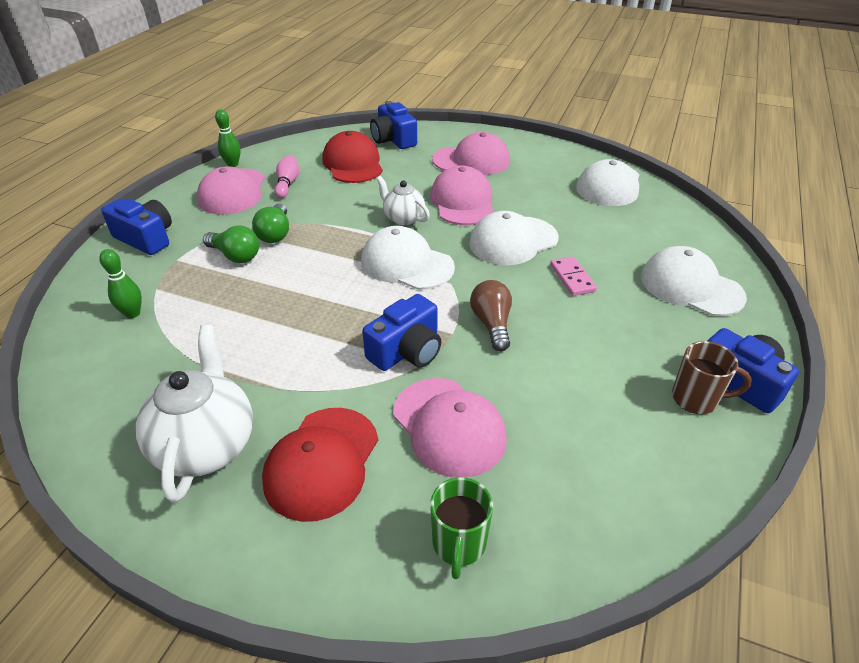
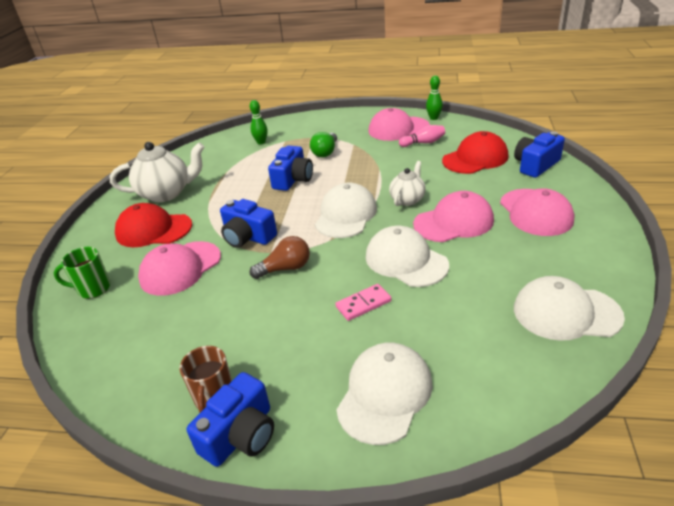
camera: 80 degrees right, 5 degrees down
(146, 238) = (330, 122): blue camera -> blue camera (293, 179)
(275, 234) = (357, 157): green light bulb -> none

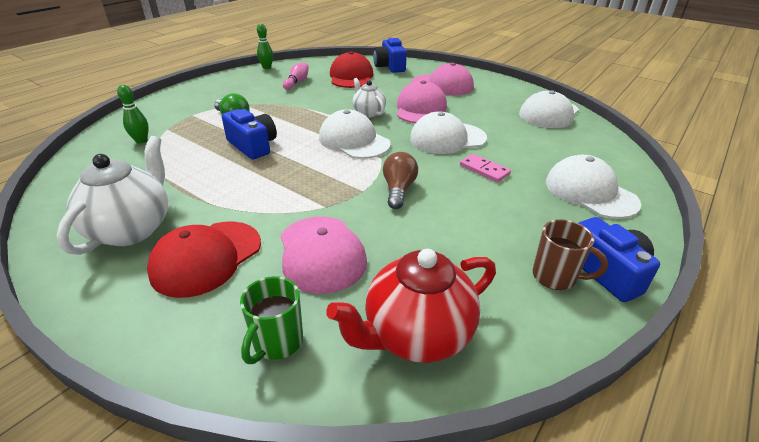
camera: 65 degrees left, 0 degrees up
(117, 341) = (416, 334): none -> red teapot
(248, 237) = (319, 196): blue camera -> none
(363, 304) = (484, 170): pink domino -> pink domino turned 45 degrees counterclockwise
(398, 129) = (256, 82): pink cap -> none

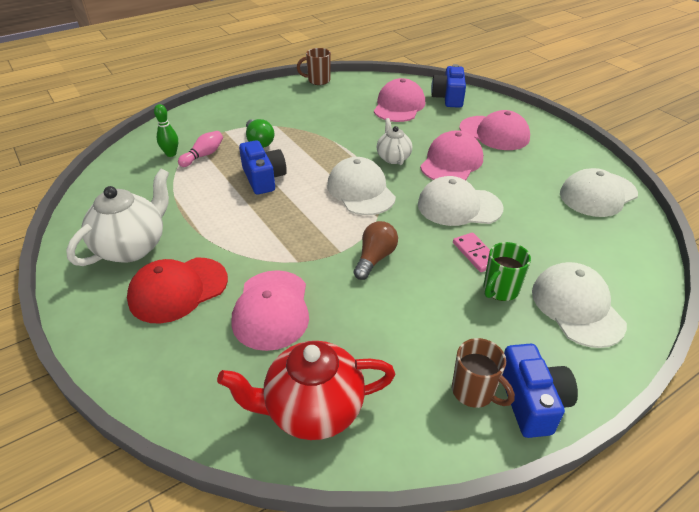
camera: 20 degrees right, 5 degrees up
(267, 67) = (318, 80): green bowling pin -> brown mug
(277, 342) = (199, 382): green mug -> green mug (500, 290)
(297, 82) = (339, 105): pink bowling pin -> pink bowling pin (203, 155)
(351, 76) = (399, 106): red cap -> pink cap

